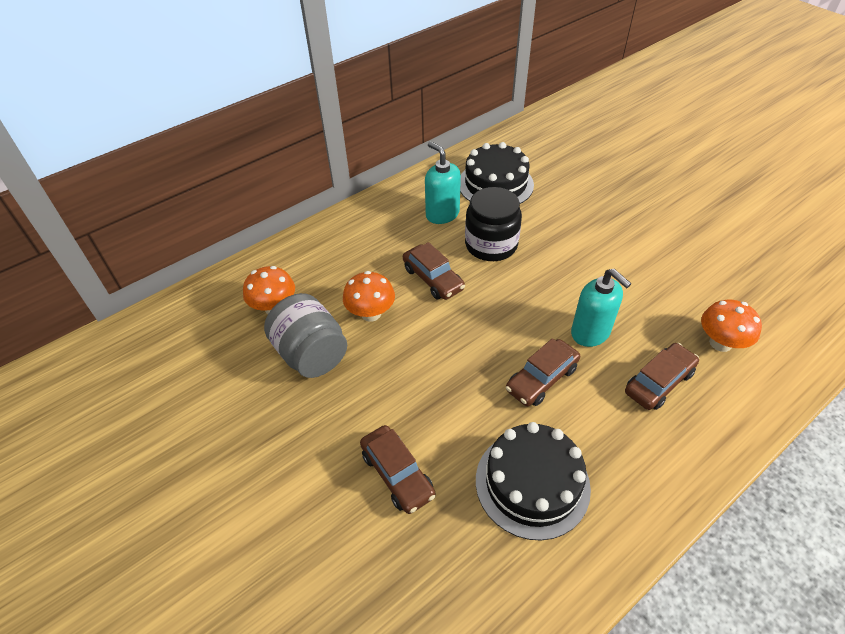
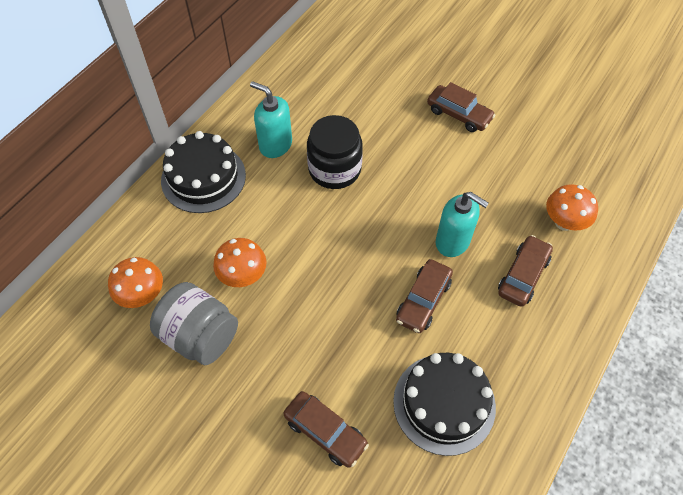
camera: 20 degrees left, 10 degrees up
(433, 279) = (290, 221): brown car -> brown car (459, 114)
(495, 184) = (317, 97): black cake -> black cake (203, 178)

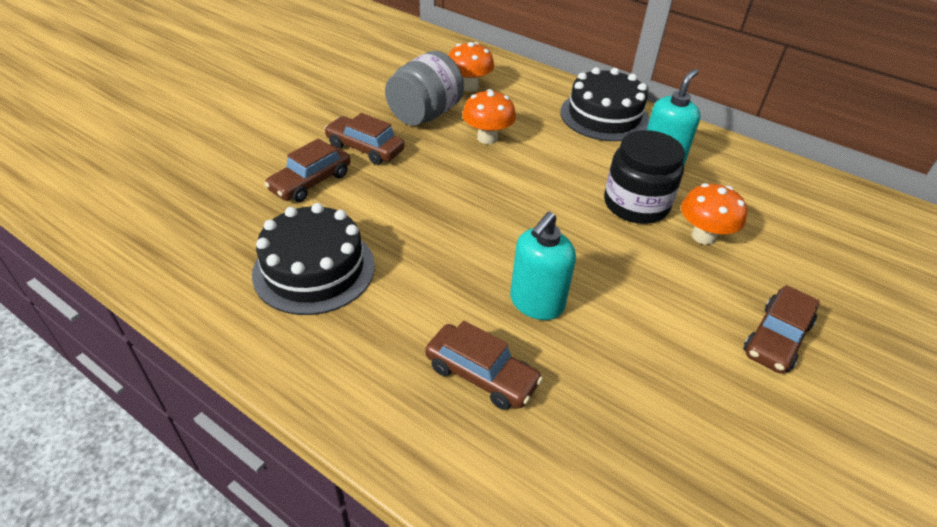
camera: 90 degrees right, 15 degrees down
(423, 300) = (449, 265): brown car -> brown car (365, 148)
(564, 222) = (583, 451): orange mushroom -> orange mushroom (703, 236)

